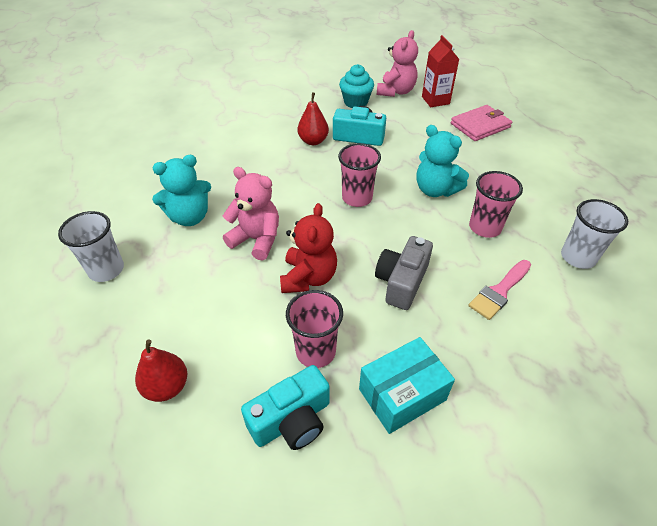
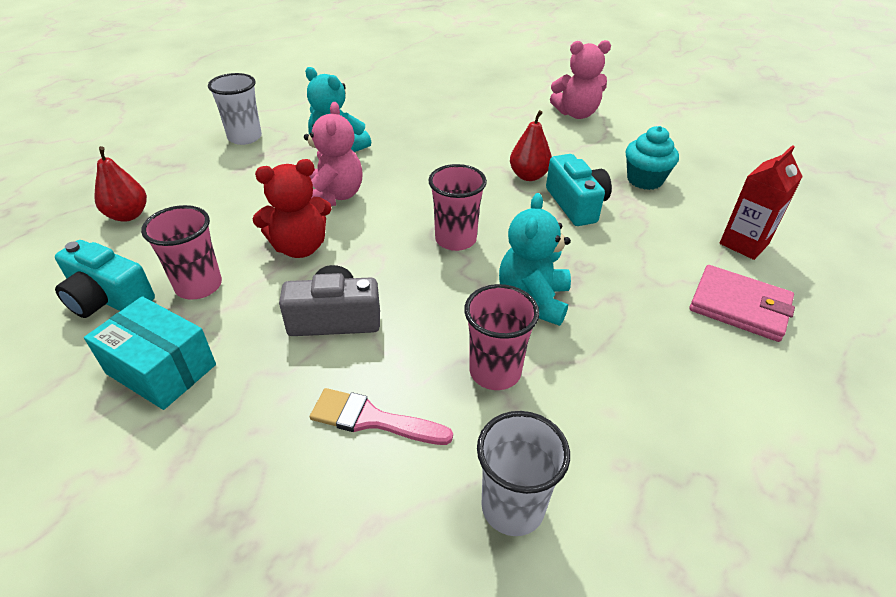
camera: 60 degrees right, 5 degrees down
(396, 91) = (714, 203): pink teddy bear -> pink teddy bear (576, 114)

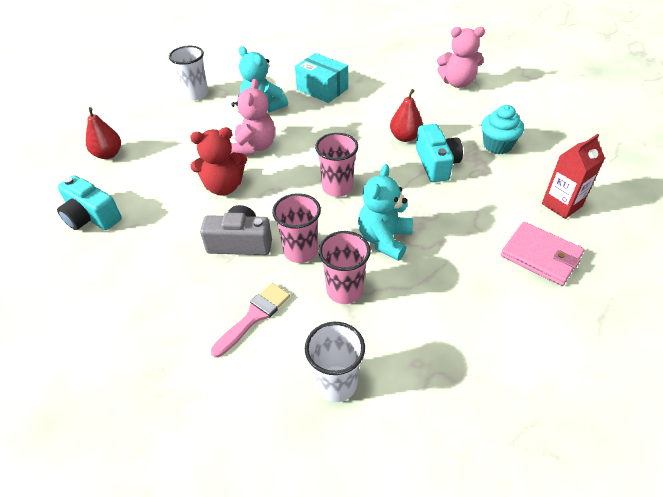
camera: 10 degrees right, 5 degrees up
(161, 369) = (122, 269): turquoise box -> turquoise box (322, 89)
(199, 286) = (151, 212): pink cup -> pink cup (300, 251)
(372, 419) = (254, 316): pink brush -> pink brush turned 105 degrees clockwise

